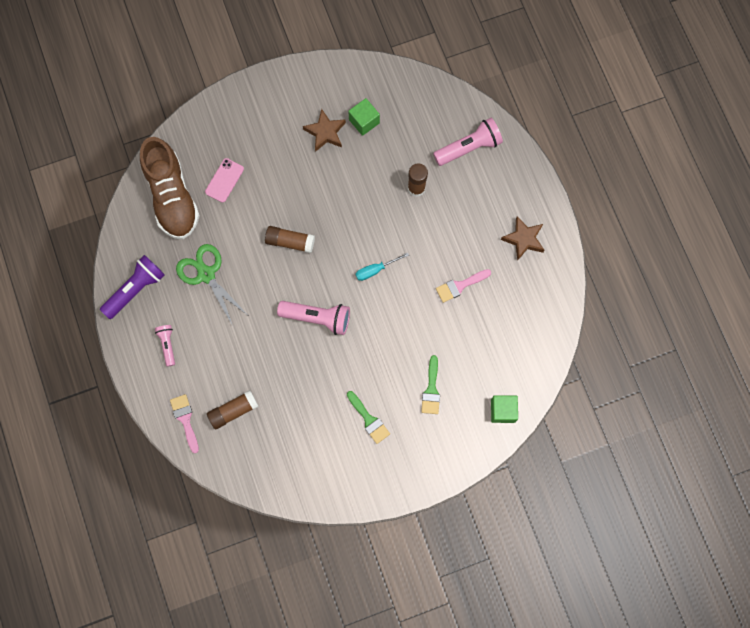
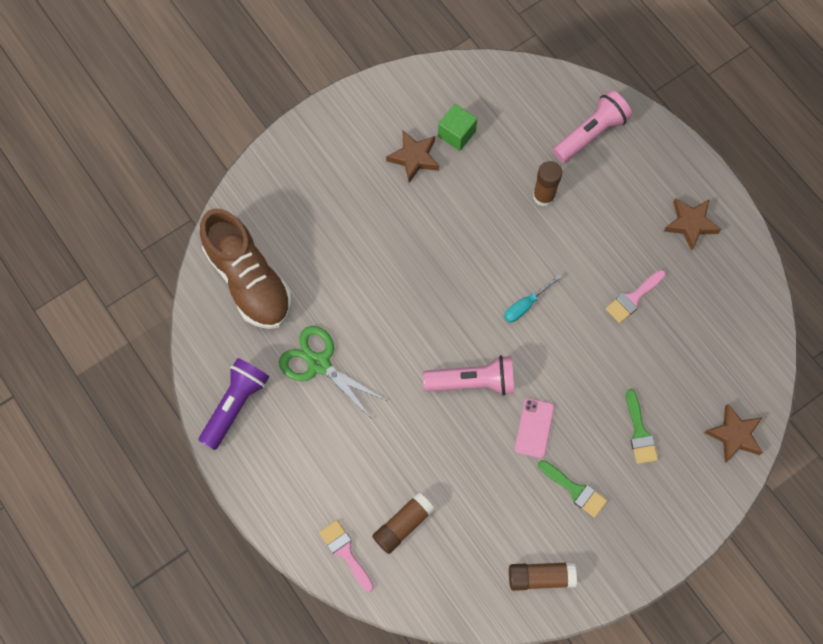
camera: 15 degrees left, 5 degrees down
(167, 345) = (295, 464): pink flashlight -> none
(224, 180) = (308, 244): pink phone -> pink phone (534, 428)
(290, 242) = (411, 298): brown glue stick -> brown glue stick (540, 577)
(503, 411) = (734, 435): green cube -> brown star

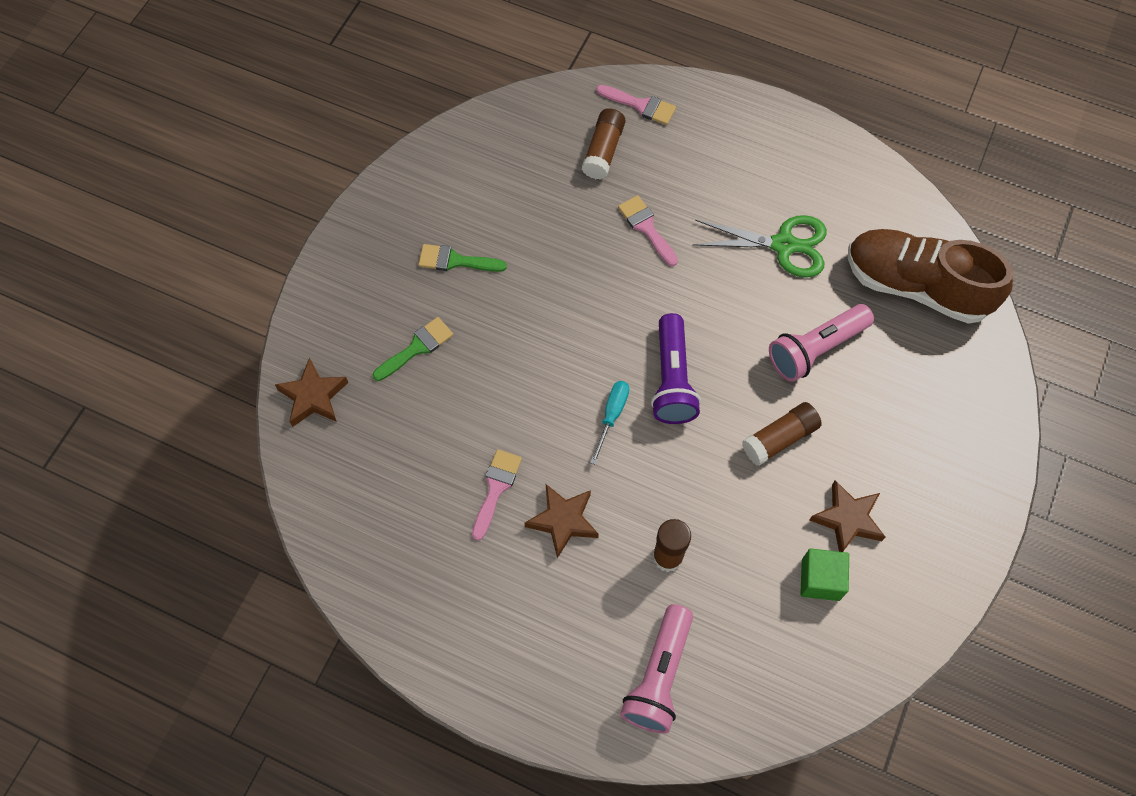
camera: 150 degrees right, 5 degrees down
(235, 405) = (833, 169): purple flashlight -> purple flashlight (672, 379)
(411, 436) = (646, 227): none -> pink brush
(473, 381) = (619, 308): pink flashlight -> pink flashlight (816, 349)
(534, 428) = (529, 296): pink phone -> none
(540, 577) = (448, 172): brown glue stick -> brown glue stick (779, 439)
(640, 432) = (417, 347): green brush -> green brush turned 90 degrees clockwise
(690, 224) = (472, 620): brown star -> brown star (563, 521)

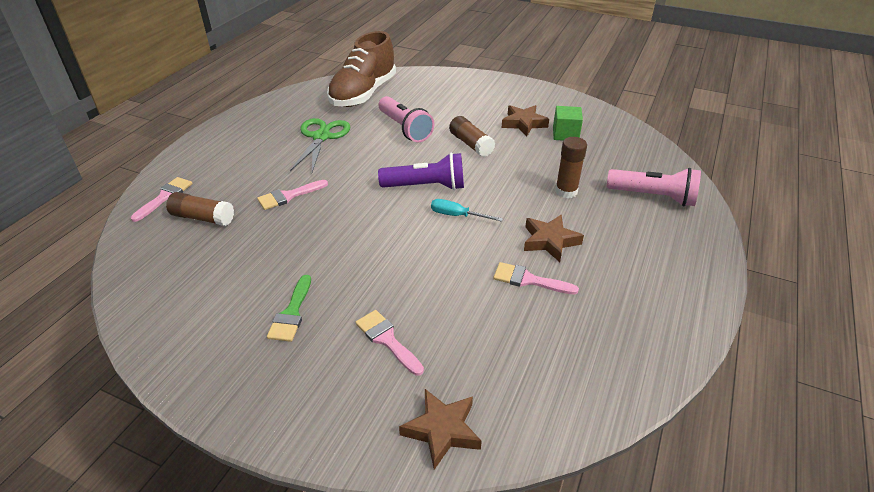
camera: 90 degrees left, 25 degrees down
(417, 347) = (387, 340): green brush -> pink brush

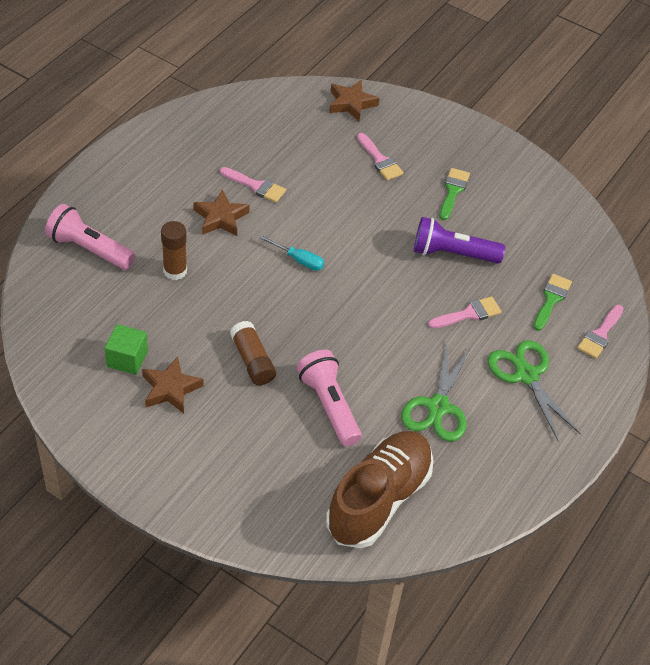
camera: 175 degrees left, 10 degrees up
(203, 218) = (551, 299): brown glue stick -> green brush
(245, 162) = (526, 375): none -> green scissors
(426, 186) = (321, 302): purple flashlight -> purple flashlight (452, 254)

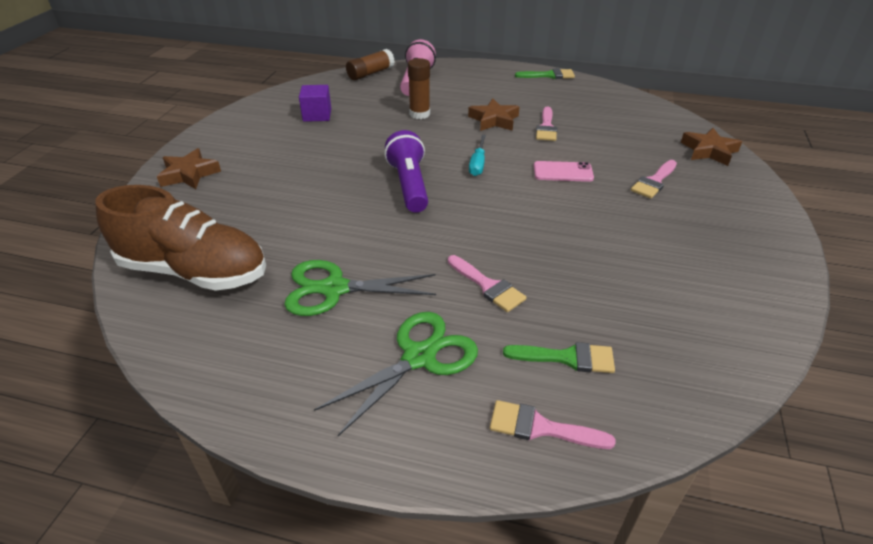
camera: 75 degrees right, 10 degrees down
(127, 359) = (317, 115): green cube -> purple cube
(170, 389) = (294, 137): brown star -> brown star (189, 174)
(252, 361) = (343, 166): brown glue stick -> brown glue stick (370, 73)
(329, 405) = (307, 216): pink flashlight -> none
(339, 208) = (563, 172): none -> pink phone
(452, 254) = (570, 255): purple flashlight -> purple flashlight (409, 185)
(453, 191) = (666, 237): green brush -> green brush (549, 75)

